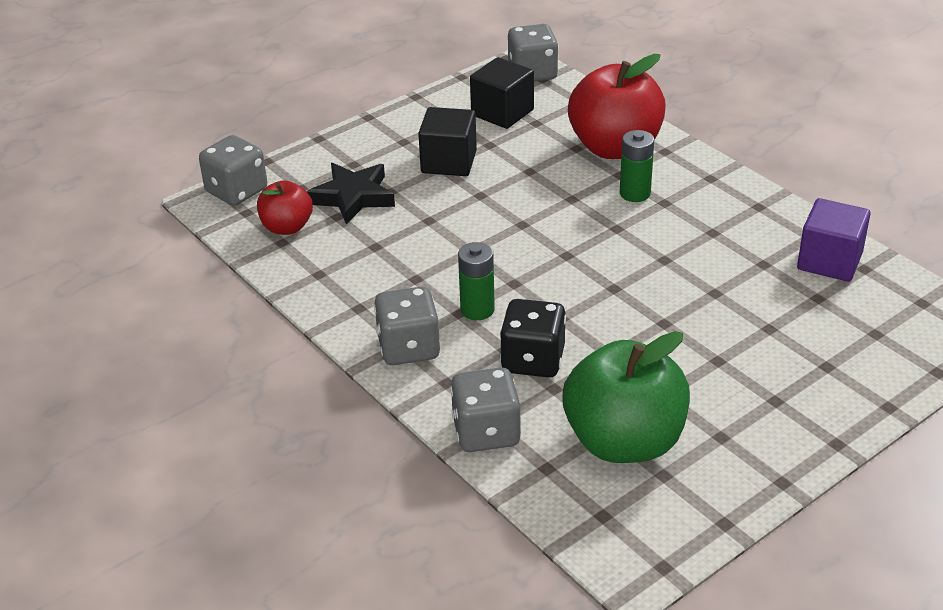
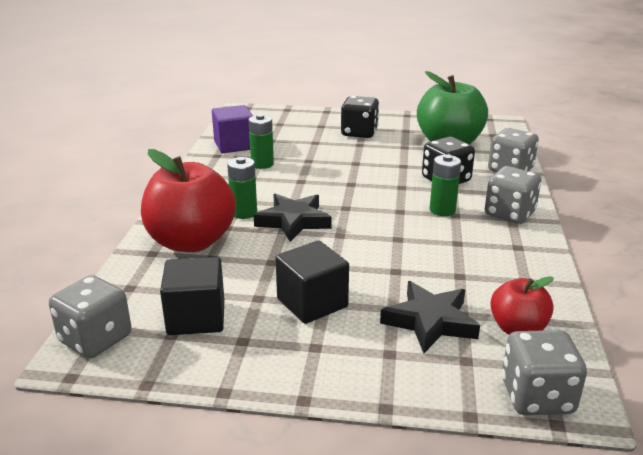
camera: 135 degrees left, 10 degrees down
(580, 211) = (293, 221): none -> black star
(743, 255) = (262, 164): none -> green battery
(759, 384) = (359, 133): none -> black dice

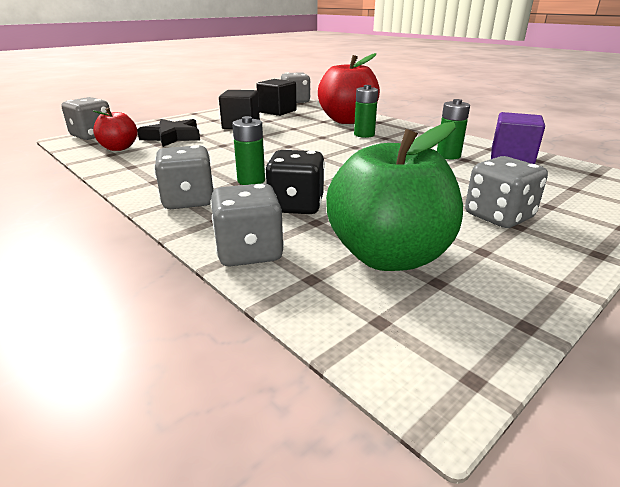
camera: 130 degrees right, 0 degrees up
(293, 221) = (329, 141): black star -> none
(359, 133) = (498, 216): black dice -> grey dice

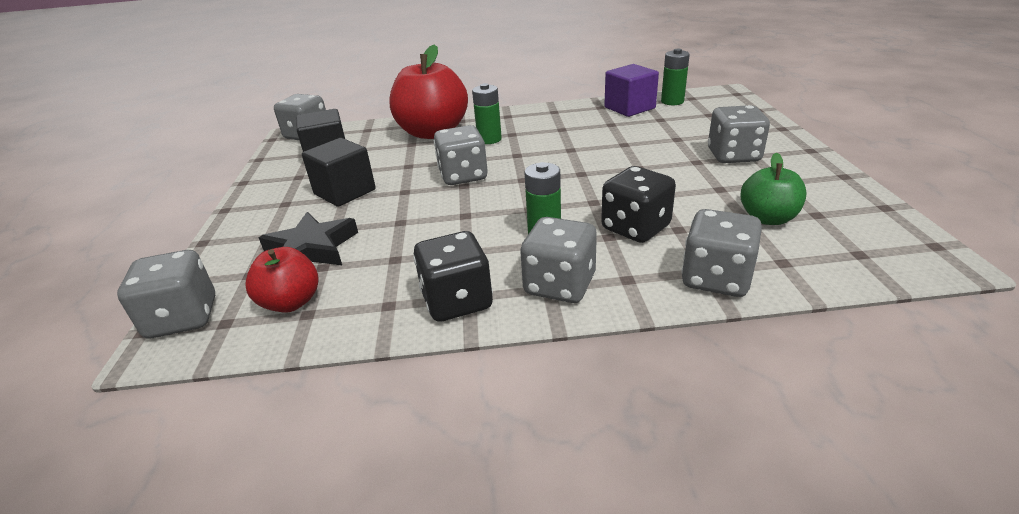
camera: 50 degrees left, 5 degrees up
(146, 179) = (457, 301): none -> black dice
(300, 142) = (463, 176): none -> grey dice
(388, 256) = (767, 218): green apple -> green apple, size x0.54
(448, 155) = (595, 126): green battery -> green battery (672, 101)

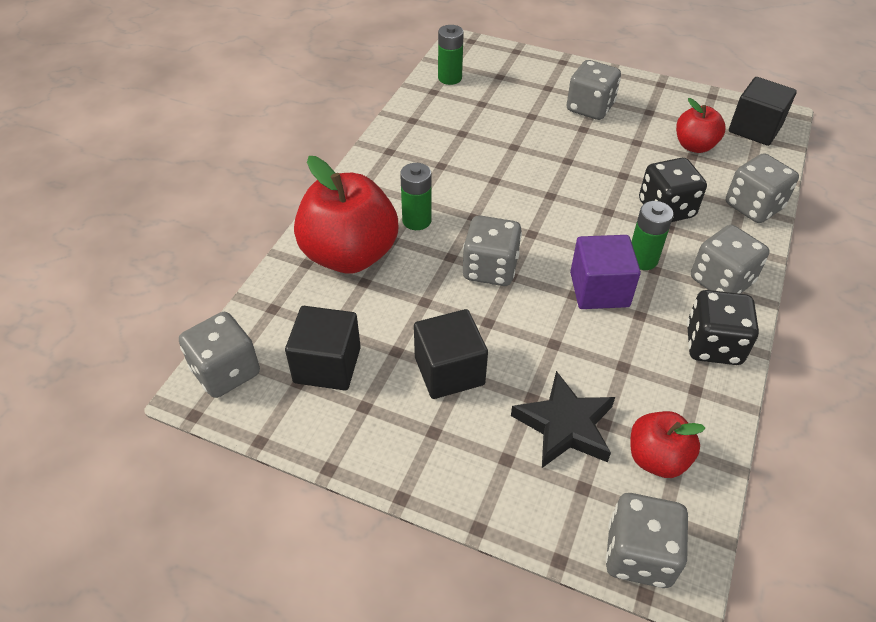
camera: 65 degrees left, 15 degrees up
(629, 108) = (437, 106): purple cube -> purple cube (599, 289)
(767, 218) = (694, 146): green apple -> red apple
(874, 247) = (755, 129): none -> black cube

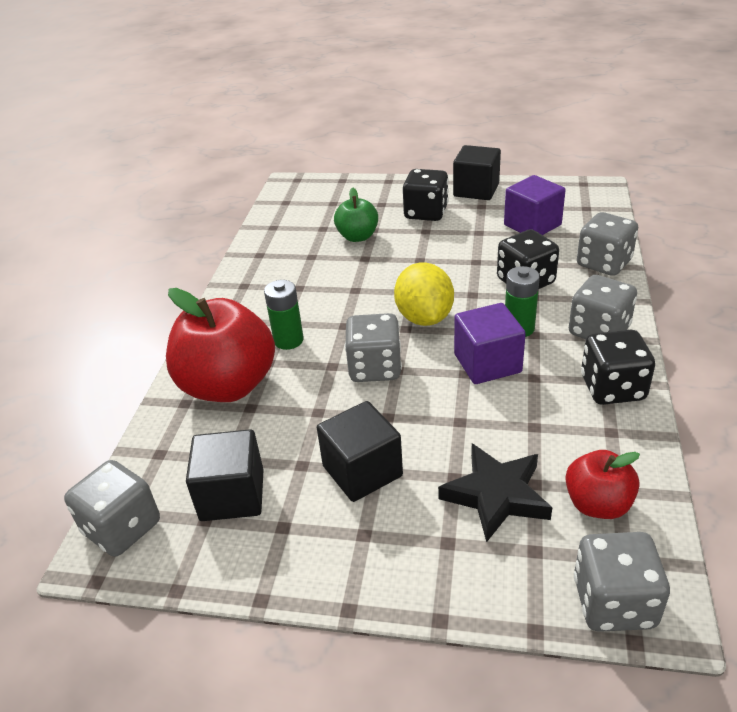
camera: 10 degrees left, 10 degrees down
(450, 78) = (285, 213): green battery -> none
(513, 121) = (357, 237): none -> green apple
(553, 226) = (424, 318): none -> yellow lemon
(590, 108) = (426, 213): grey dice -> black dice
(694, 146) = (532, 225): red apple -> purple cube
(755, 129) = (581, 201): black cube -> black cube (476, 190)

